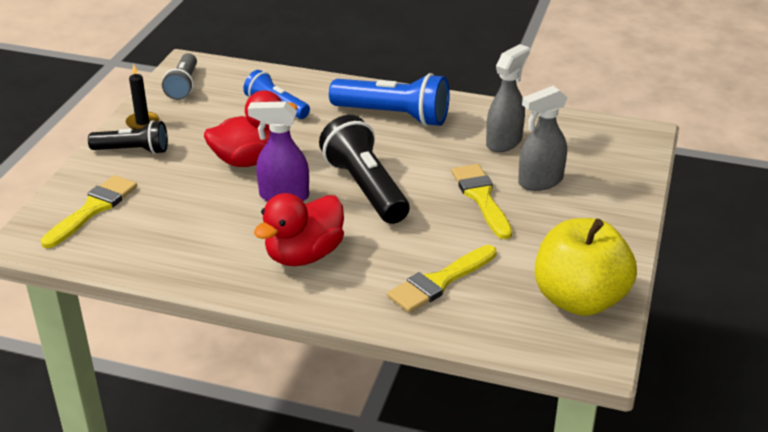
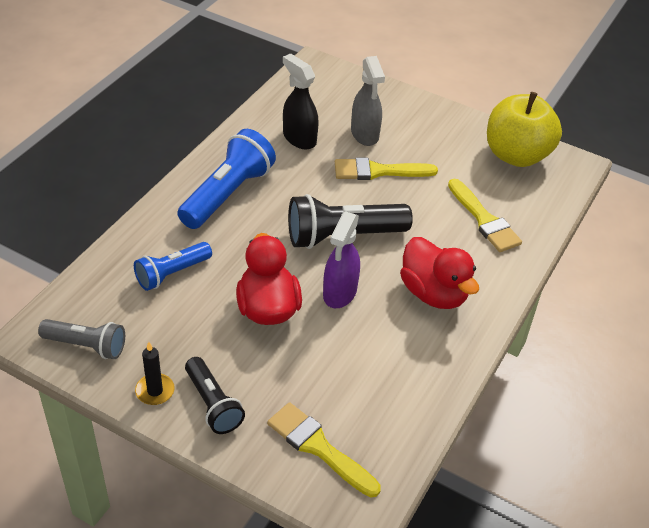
camera: 80 degrees left, 10 degrees up
(133, 151) = (213, 404): black flashlight -> black flashlight turned 135 degrees clockwise
(504, 142) = (299, 138): grey spray bottle -> black spray bottle

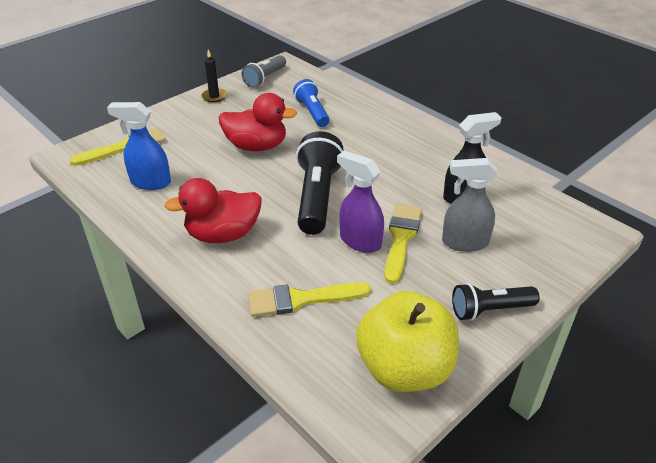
camera: 110 degrees right, 5 degrees down
(213, 404) = (189, 114): black flashlight -> black flashlight (490, 310)
(227, 194) = (391, 146): blue flashlight -> none
(339, 293) = (253, 182): purple spray bottle -> purple spray bottle (360, 241)
(379, 388) = (150, 182): none -> blue spray bottle

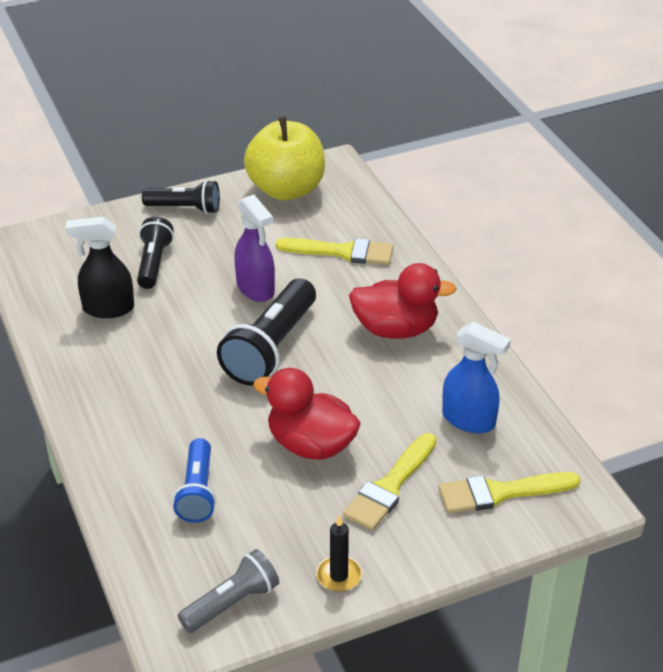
camera: 160 degrees left, 0 degrees up
(401, 238) = (212, 281): yellow brush -> yellow brush (390, 486)
(464, 242) = (154, 263): grey spray bottle -> black flashlight

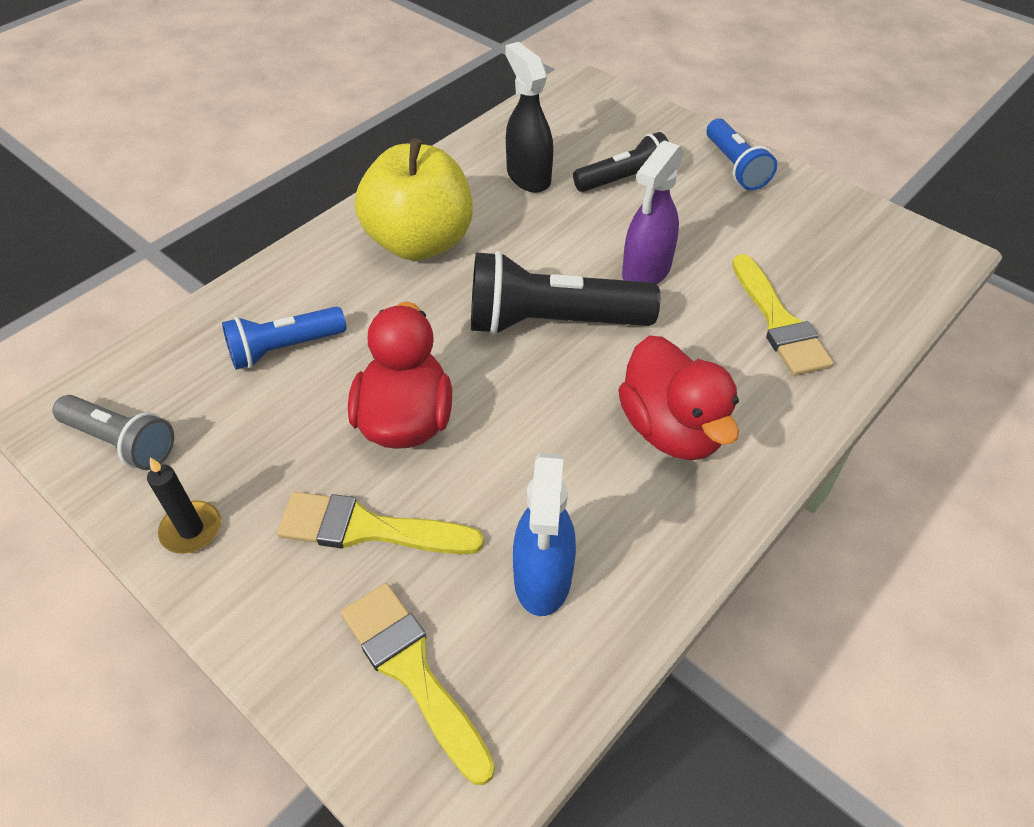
camera: 65 degrees right, 10 degrees up
(185, 208) = (735, 167): black flashlight -> blue flashlight
(286, 189) = (848, 230): yellow apple -> yellow apple (419, 242)

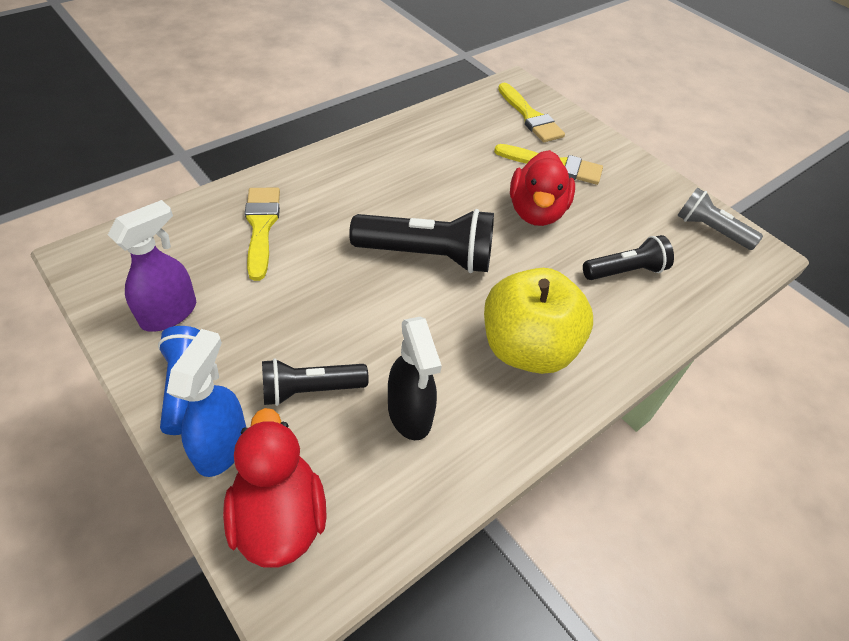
camera: 175 degrees left, 0 degrees up
(191, 529) = (649, 181): black candle -> none
(284, 348) = (625, 271): blue flashlight -> black flashlight
(542, 578) = (467, 133): blue spray bottle -> blue spray bottle (222, 446)
(646, 271) = (338, 283): purple spray bottle -> purple spray bottle (169, 313)
(671, 429) = (373, 179): red duck -> red duck (279, 516)

